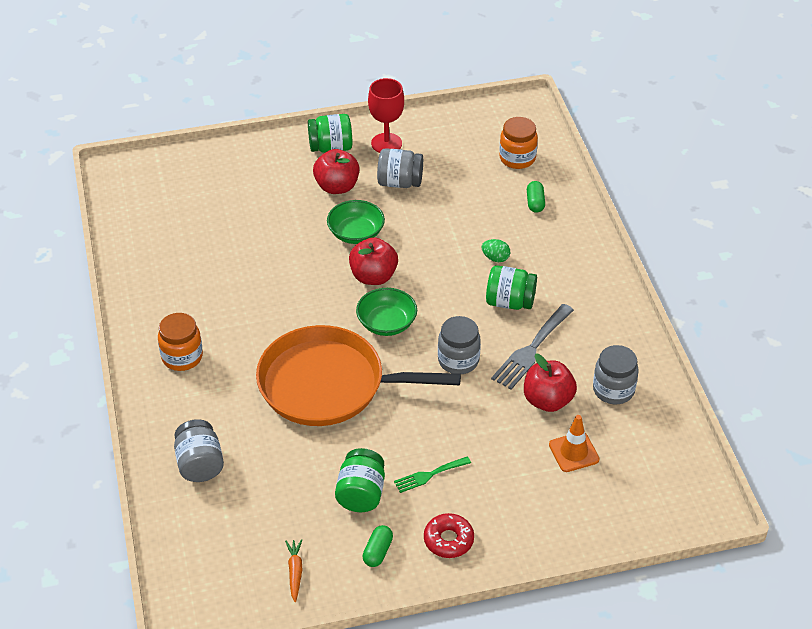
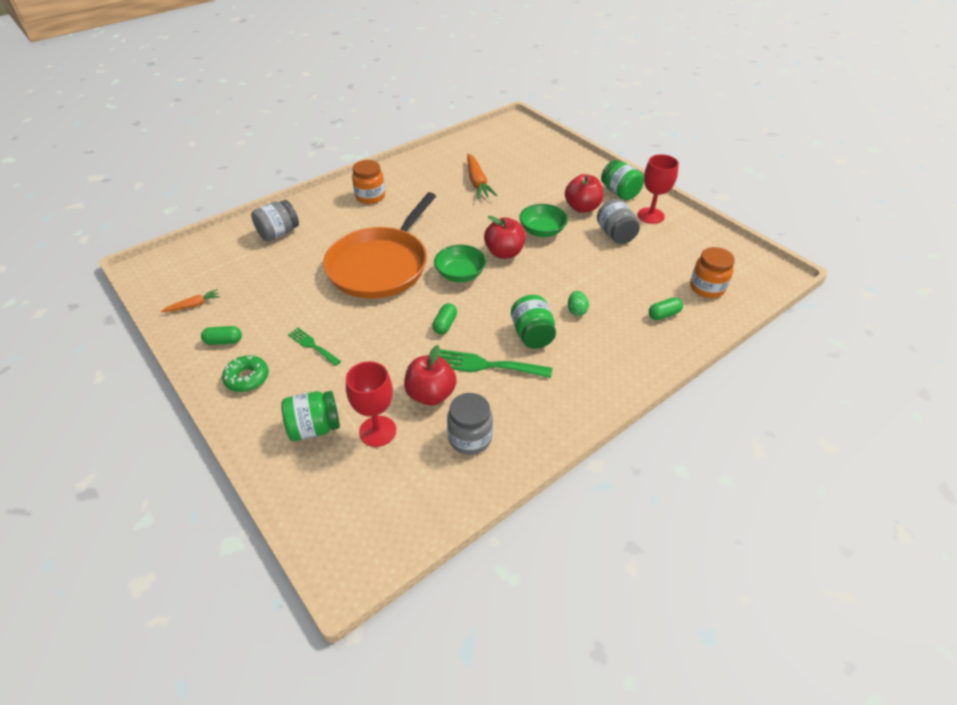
camera: 65 degrees right, 0 degrees up
(224, 251) = (477, 182): none -> orange carrot
(328, 384) = (381, 265): orange pan -> orange pan turned 135 degrees counterclockwise
(361, 494) = (279, 314): green jar -> green jar (314, 428)
(448, 540) = (247, 378): red donut -> green donut
(458, 360) = (445, 324): grey jar -> green capsule
(531, 350) = (485, 365): grey fork -> green fork
(574, 452) = (377, 431): orange traffic cone -> red goblet

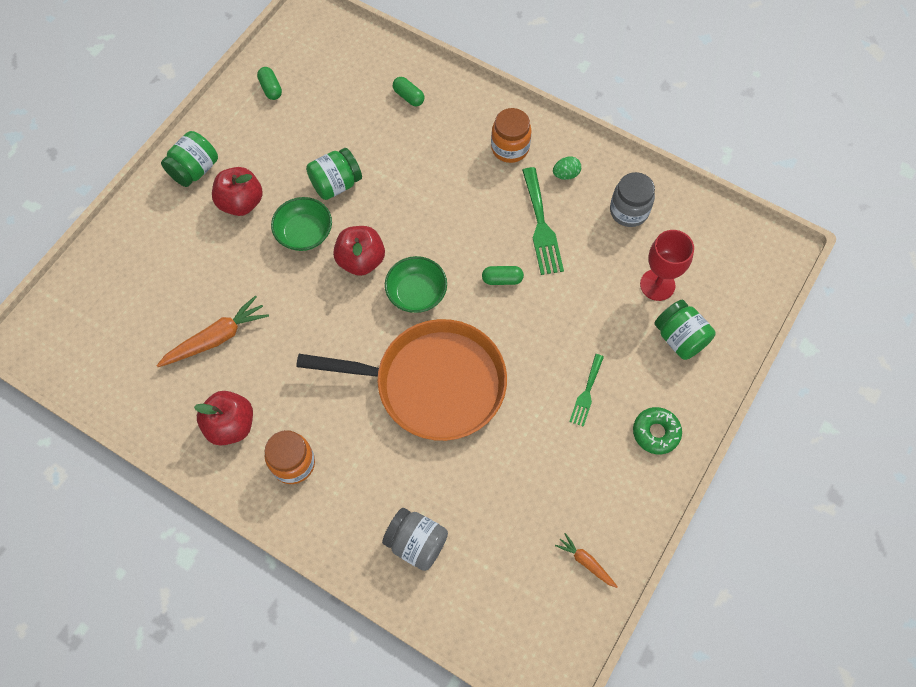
camera: 110 degrees left, 20 degrees up
(224, 341) = (621, 488): green capsule -> green capsule (271, 88)
(431, 394) = (597, 258): red apple -> red apple (231, 425)
(532, 335) = (483, 198): green jar -> green jar (336, 184)
(576, 311) = (432, 169): green egg -> green egg (566, 174)
(615, 234) = (287, 159): grey jar -> none
(650, 216) = (236, 131): red goblet -> none
(707, 288) = (353, 67): orange jar -> orange jar (510, 148)

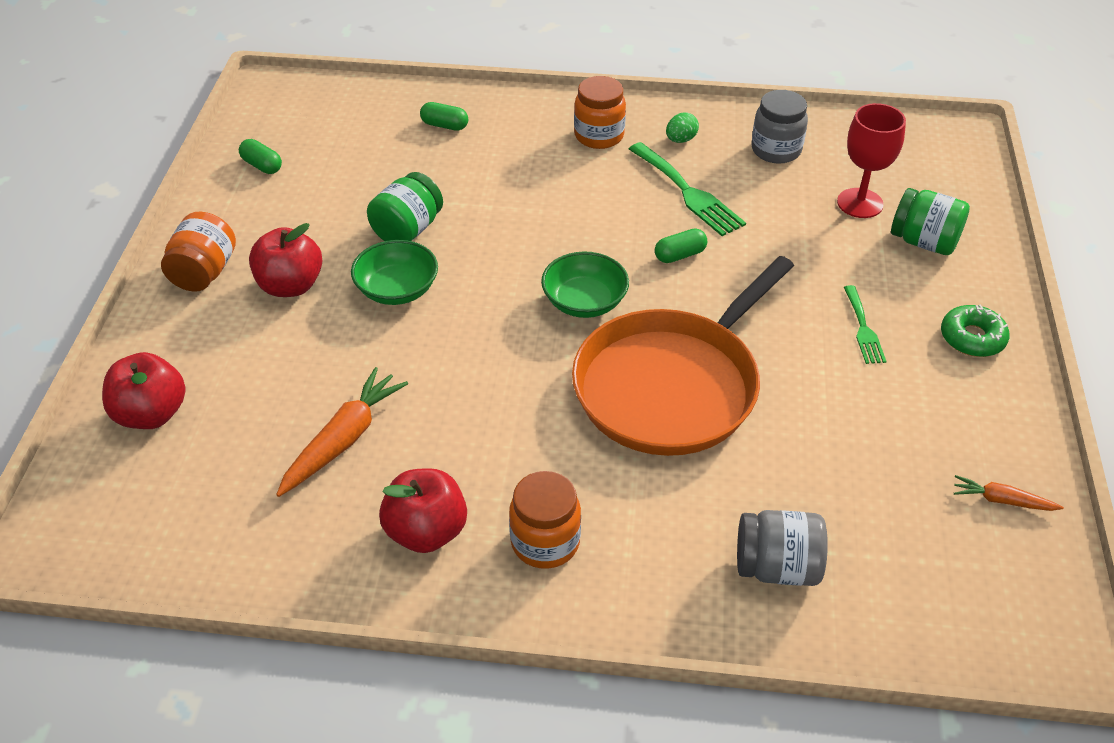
camera: 25 degrees left, 20 degrees down
(195, 170) = (204, 272): green jar -> orange jar
(361, 260) = (490, 293): red apple -> red apple (151, 414)
(433, 384) = (672, 385): orange pan -> orange pan turned 150 degrees clockwise

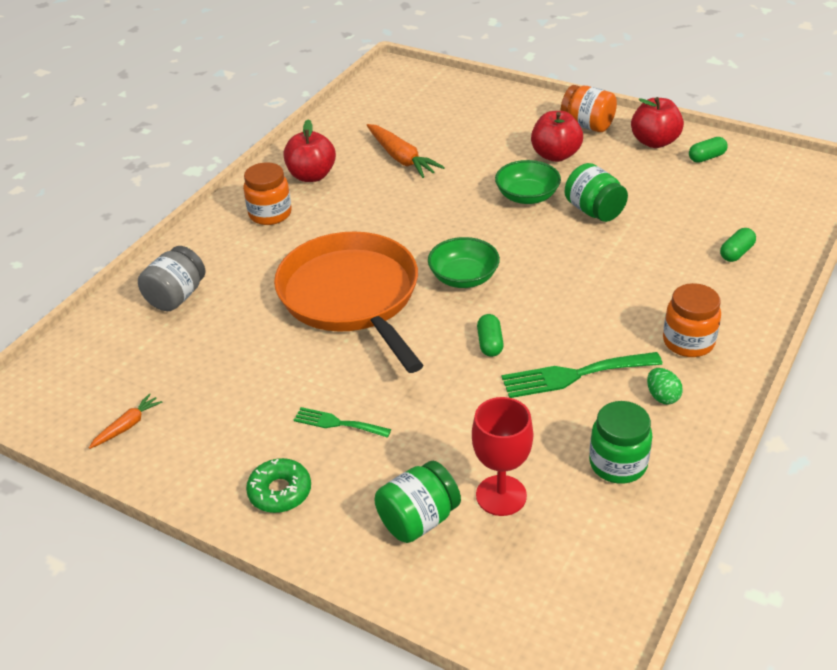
camera: 115 degrees right, 5 degrees down
(151, 414) = (466, 101): red apple -> red apple (654, 142)
(776, 150) = (618, 464): grey jar -> green jar

